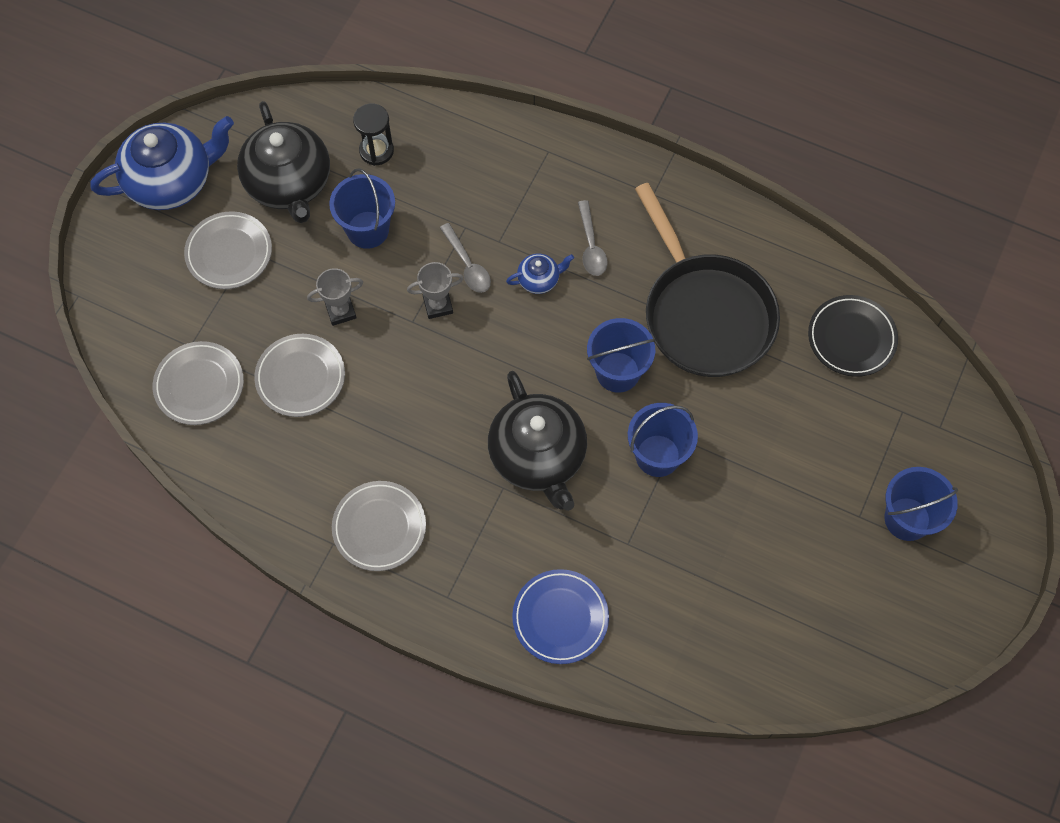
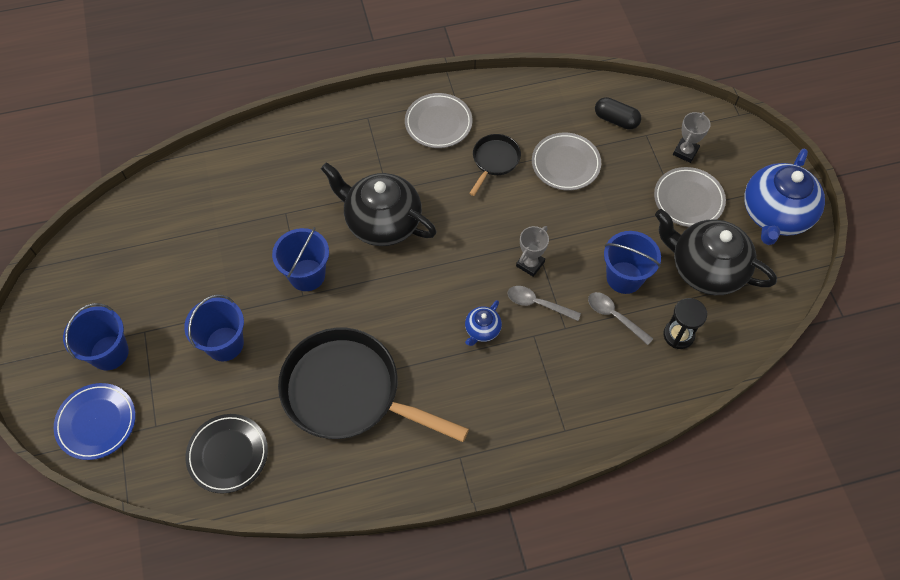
camera: 140 degrees right, 5 degrees down
(199, 385) = (616, 120): grey plate -> black capsule
(341, 311) = (584, 216): grey trophy -> grey trophy (685, 152)
(365, 436) = (494, 161): none -> black pan
(560, 618) = (294, 150): blue plate -> blue plate (96, 422)
(591, 245) = (469, 381): grey spoon -> grey spoon (614, 316)
(618, 372) = (376, 308): blue bucket -> blue bucket (224, 344)

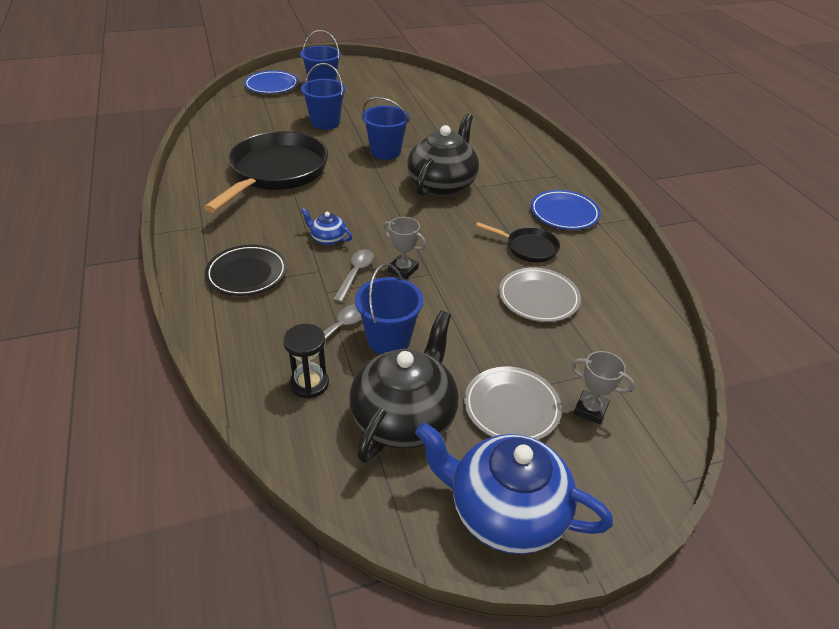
camera: 85 degrees right, 20 degrees down
(228, 454) = (236, 128): black plate -> black plate (247, 274)
(438, 123) = (564, 213): grey plate -> blue plate
(616, 120) = (619, 343): black capsule -> none

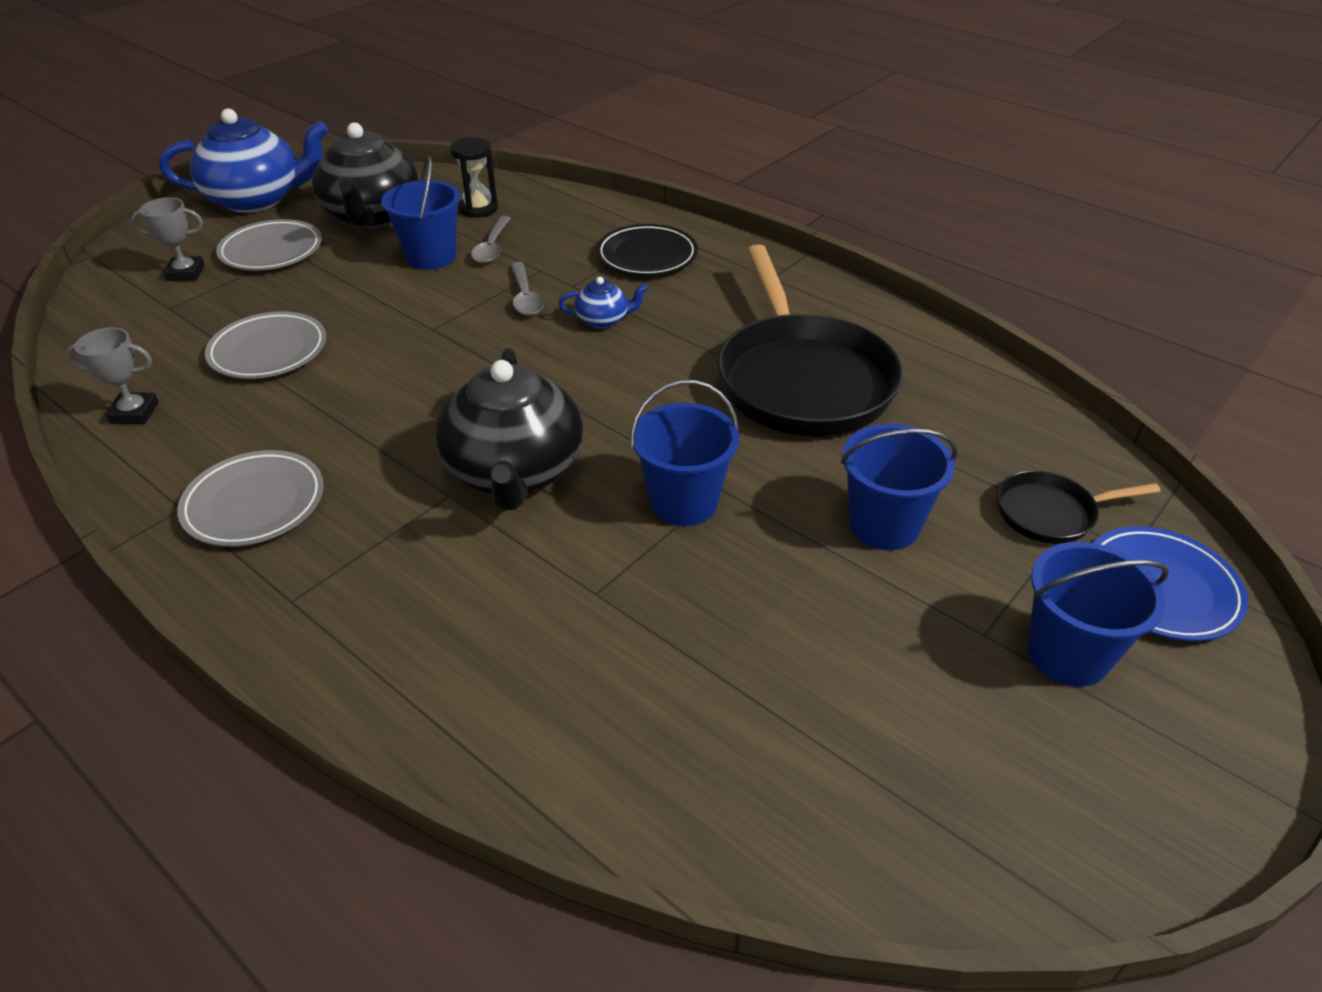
camera: 150 degrees right, 0 degrees up
(403, 269) = (470, 321): grey trophy -> grey trophy (134, 413)
(528, 248) = (304, 413): black pan -> black pan (1050, 513)
(564, 213) = (254, 504): blue plate -> grey plate

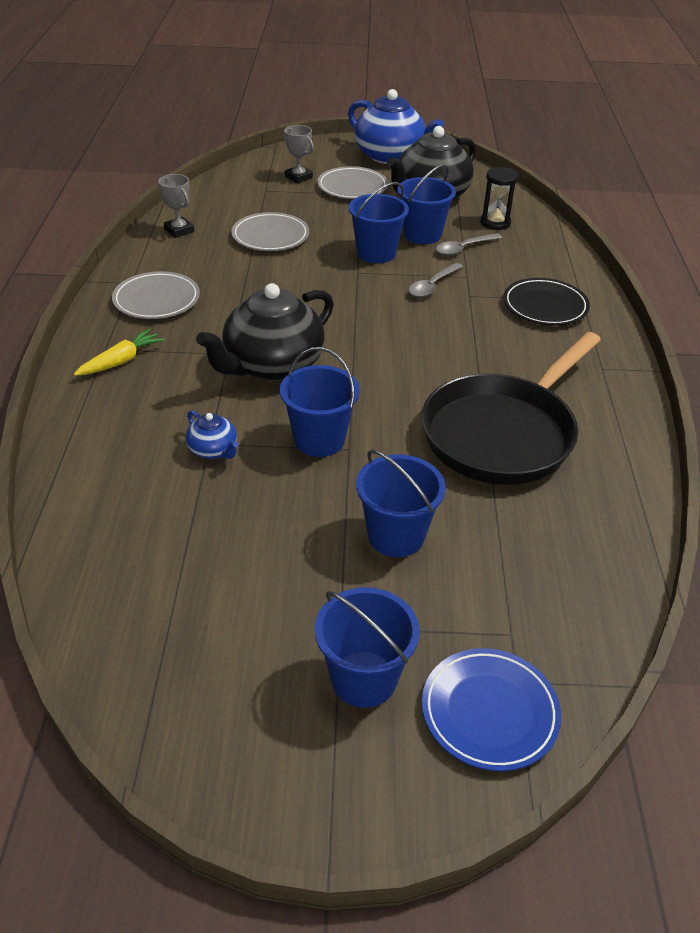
camera: 50 degrees right, 0 degrees up
(338, 597) = (121, 361): none -> yellow carrot
(417, 300) = (376, 253): none -> blue bucket
(603, 320) = (451, 324): blue teapot -> blue teapot (213, 450)
(1050, 513) = (507, 618): black pan -> none

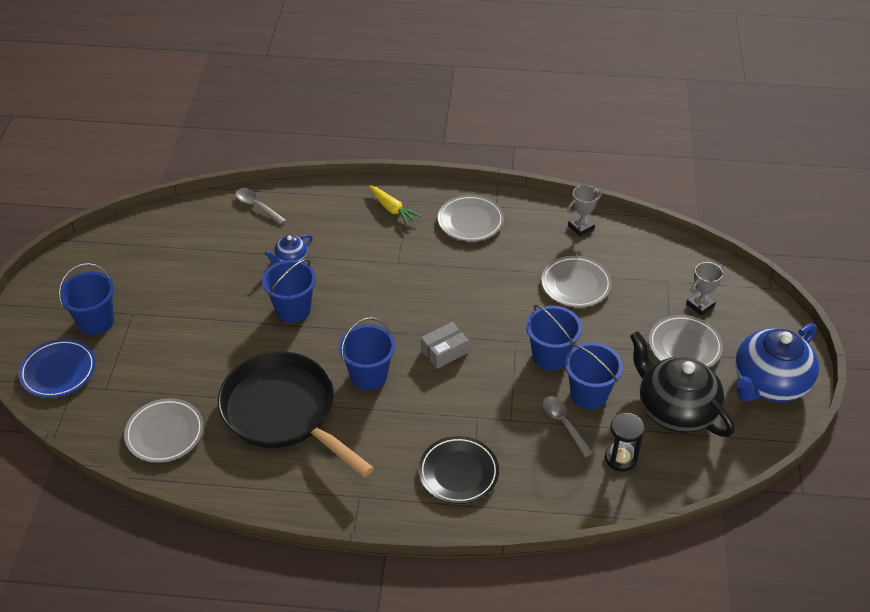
camera: 95 degrees right, 5 degrees up
(272, 365) = (380, 285): black teapot -> none
(379, 316) = (444, 351): none -> grey box
(396, 536) = (195, 342): blue bucket -> blue bucket (369, 375)
(432, 285) = (494, 392): grey spoon -> grey spoon (257, 206)
(573, 545) = (165, 433): none -> grey plate

